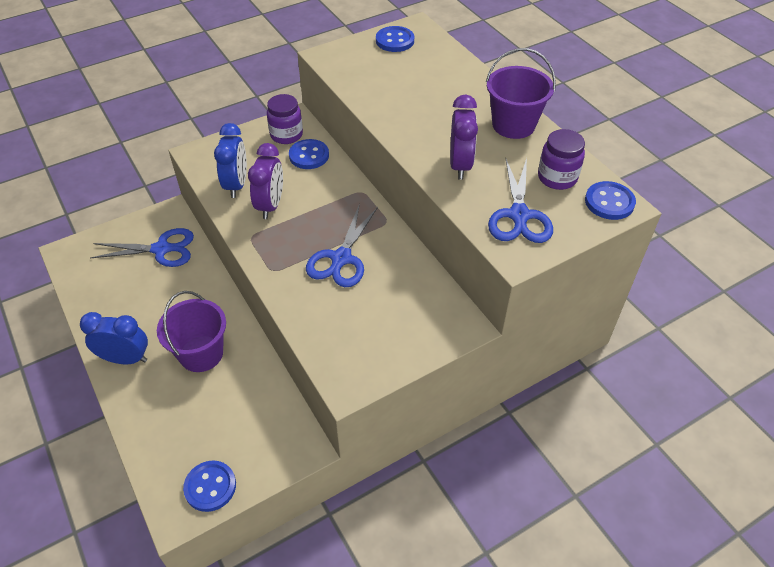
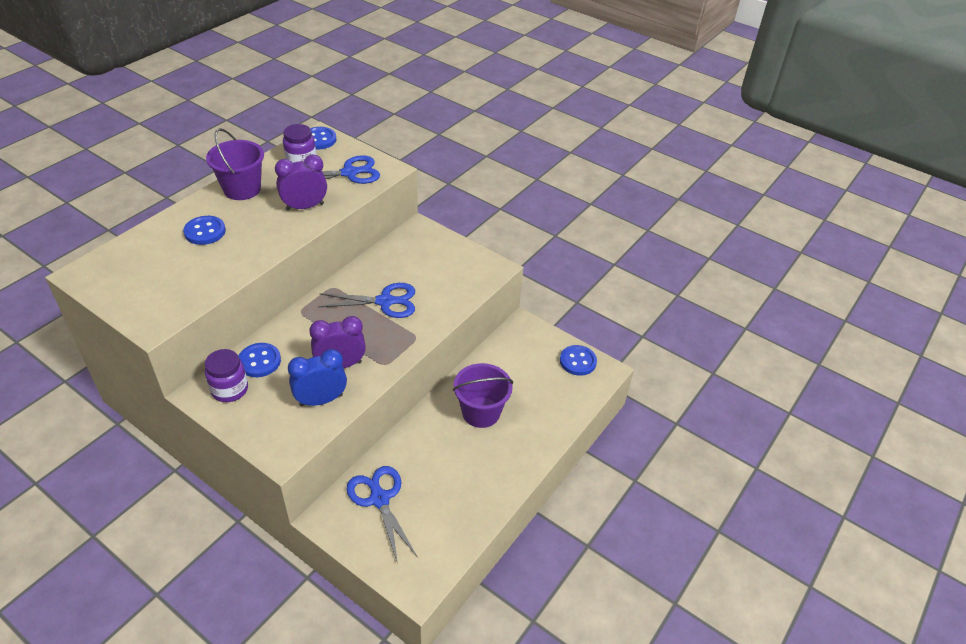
camera: 115 degrees left, 5 degrees down
(125, 359) = (512, 462): blue clock -> none
(395, 41) = (114, 282): blue button -> blue button (205, 232)

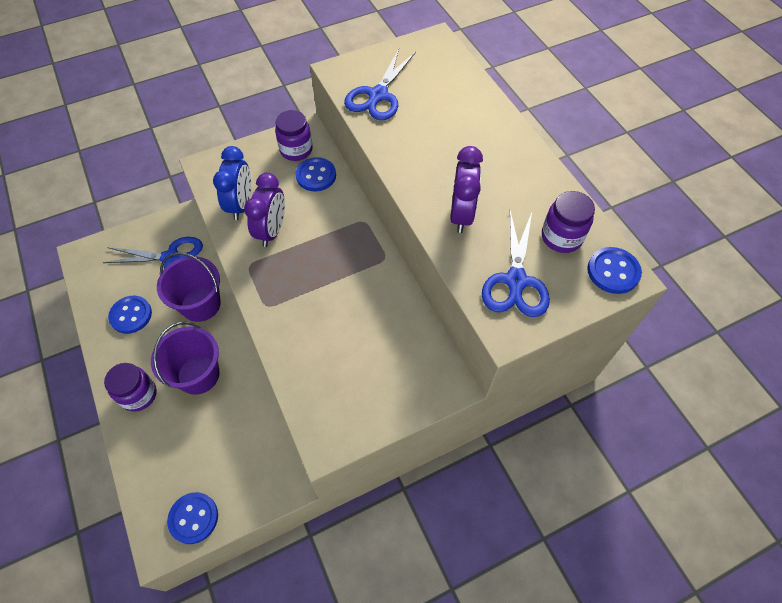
camera: 120 degrees right, 15 degrees up
(205, 232) = (456, 125): blue button -> blue button (131, 315)
(242, 189) = (523, 168): purple bucket -> purple bucket (201, 304)
(385, 301) = (335, 297): blue scissors -> blue scissors (378, 95)
(522, 443) = (139, 395): none -> purple jar

